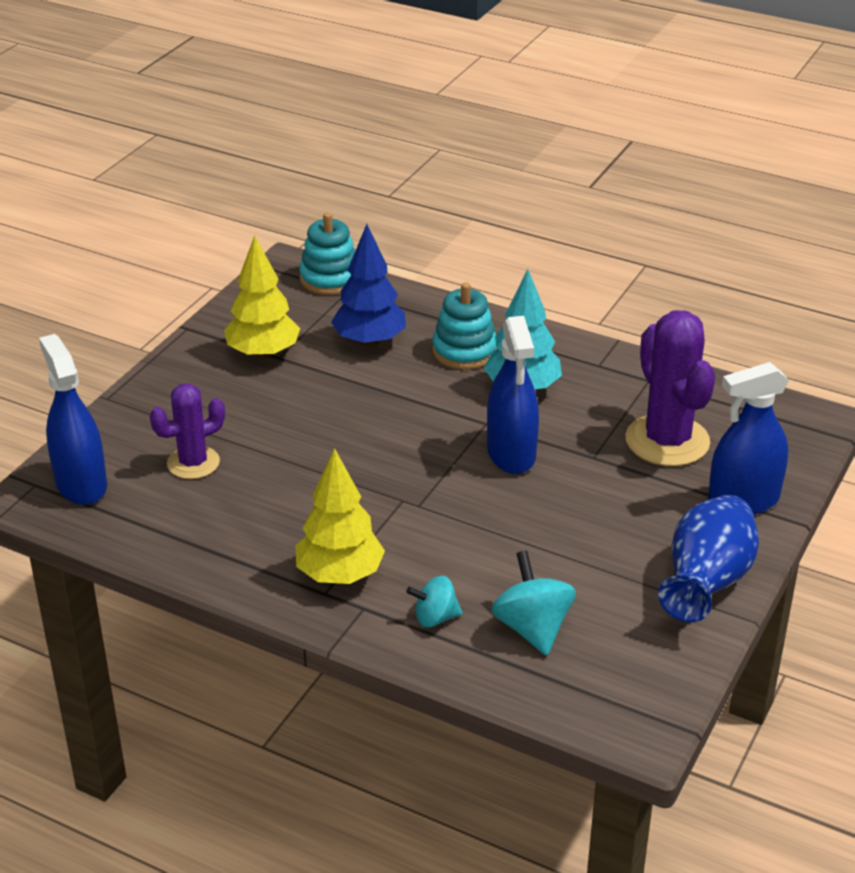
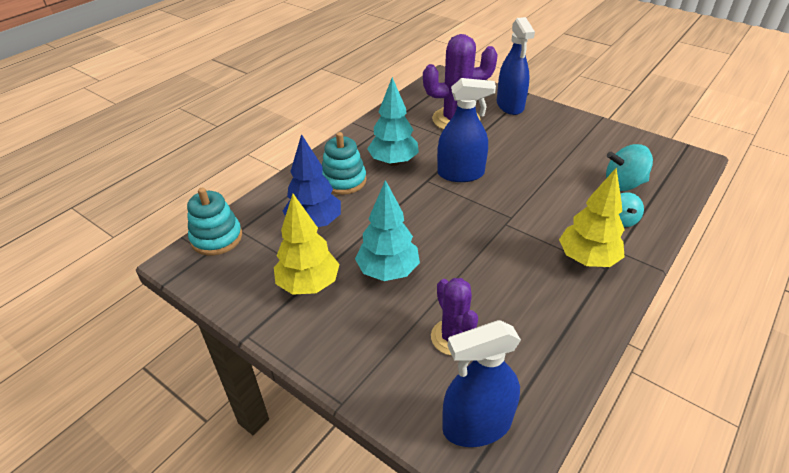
camera: 80 degrees left, 5 degrees up
(292, 407) = (388, 271): none -> turquoise tree
(706, 584) = (577, 125): blue vase -> none

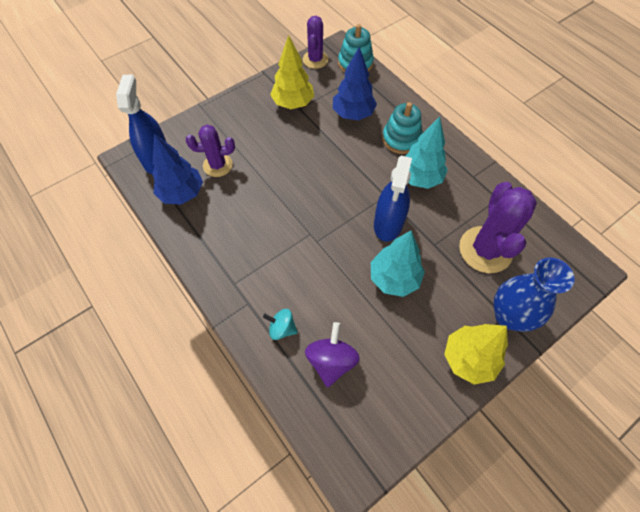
camera: 105 degrees right, 20 degrees up
(211, 281) = (315, 60): none -> purple cactus
(388, 271) = (288, 145): turquoise tree -> turquoise tree (394, 278)
(510, 105) = (509, 316): blue spray bottle -> blue vase
(521, 363) = (182, 193): none -> blue tree
(587, 259) = (248, 275): yellow tree -> yellow tree (468, 359)
(623, 184) = (331, 361): turquoise spinning top -> purple spinning top

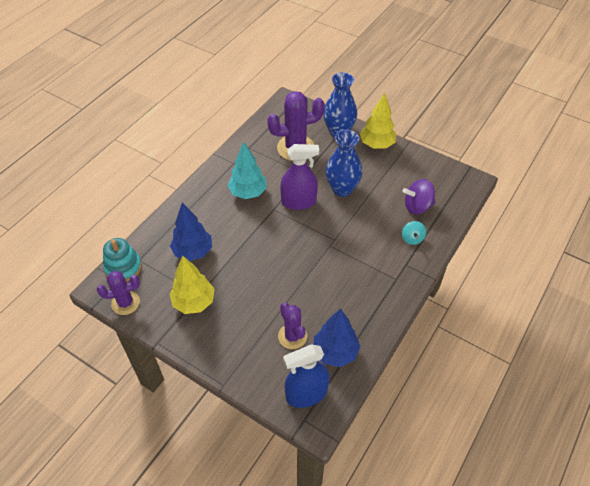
camera: 110 degrees left, 10 degrees down
(388, 223) = (298, 202): blue spray bottle -> purple spray bottle
(394, 278) = (342, 189): turquoise tree -> blue vase
(401, 139) = (211, 212): turquoise stacking toy -> none

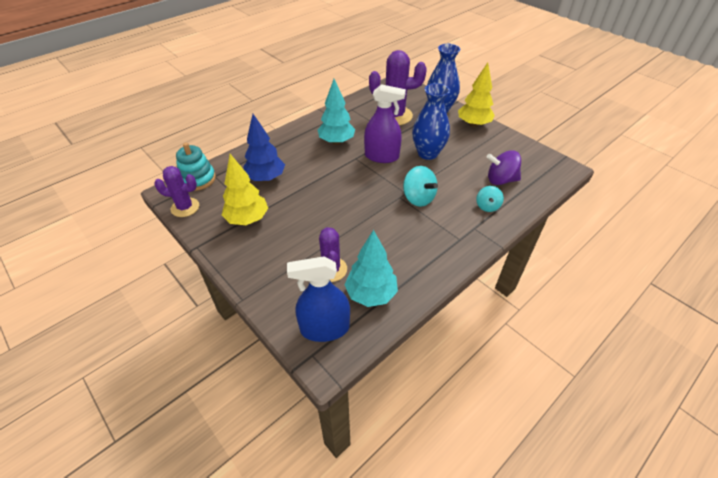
camera: 15 degrees right, 5 degrees down
(335, 352) = (371, 294): blue tree -> turquoise tree
(347, 243) = (418, 198): none -> turquoise spinning top

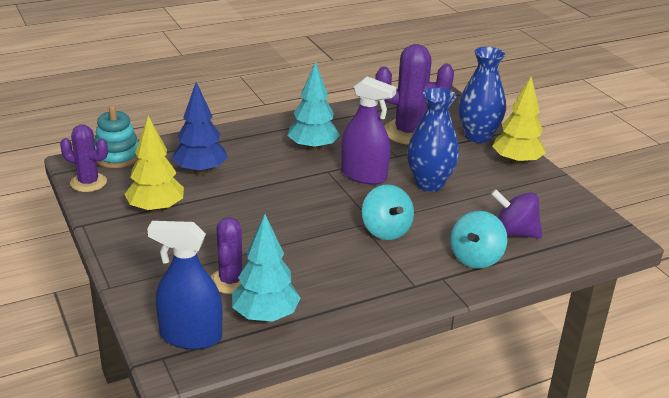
camera: 15 degrees right, 15 degrees down
(487, 206) = (475, 258): turquoise spinning top -> turquoise spinning top, size x1.56

